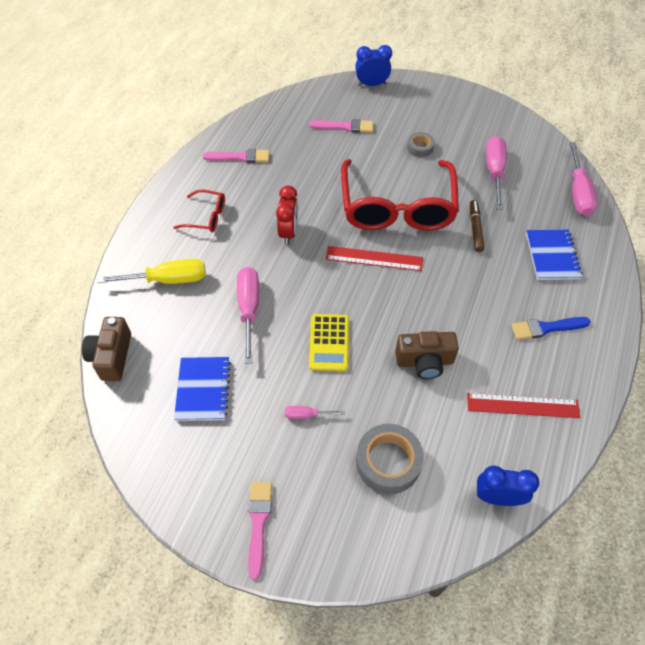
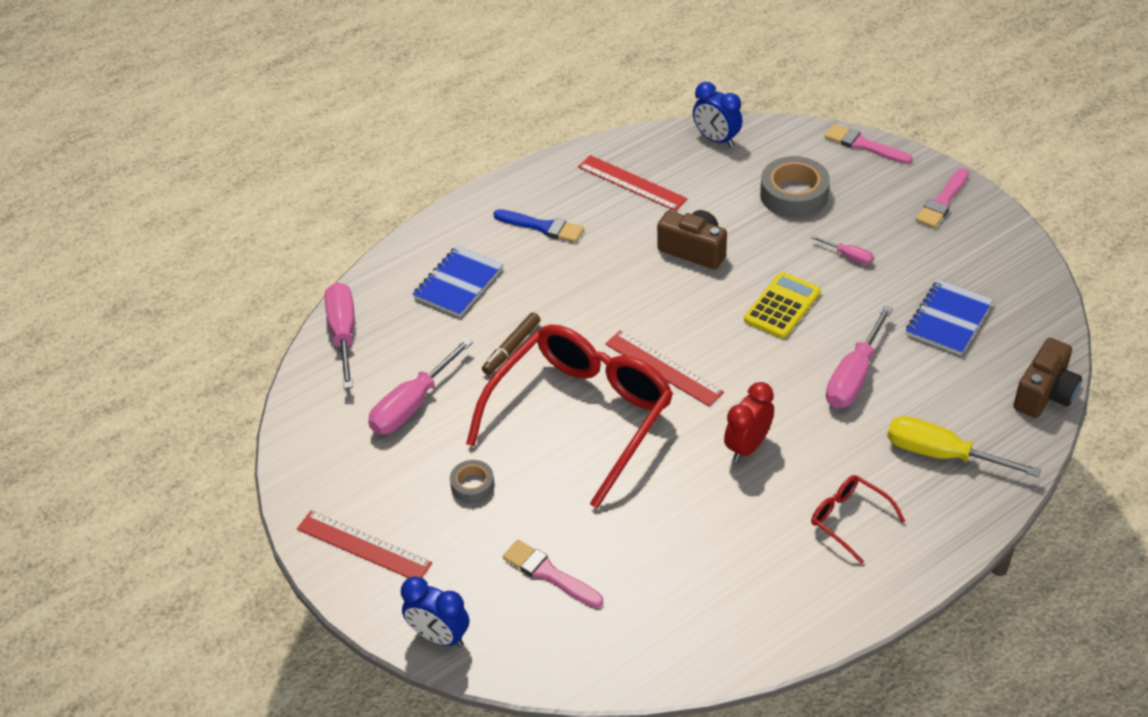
camera: 145 degrees left, 10 degrees down
(240, 157) = (746, 597): pink brush -> pink brush (864, 145)
(443, 101) = (363, 546): none -> red ruler
(578, 192) = (343, 334): pink screwdriver -> pink screwdriver turned 45 degrees counterclockwise

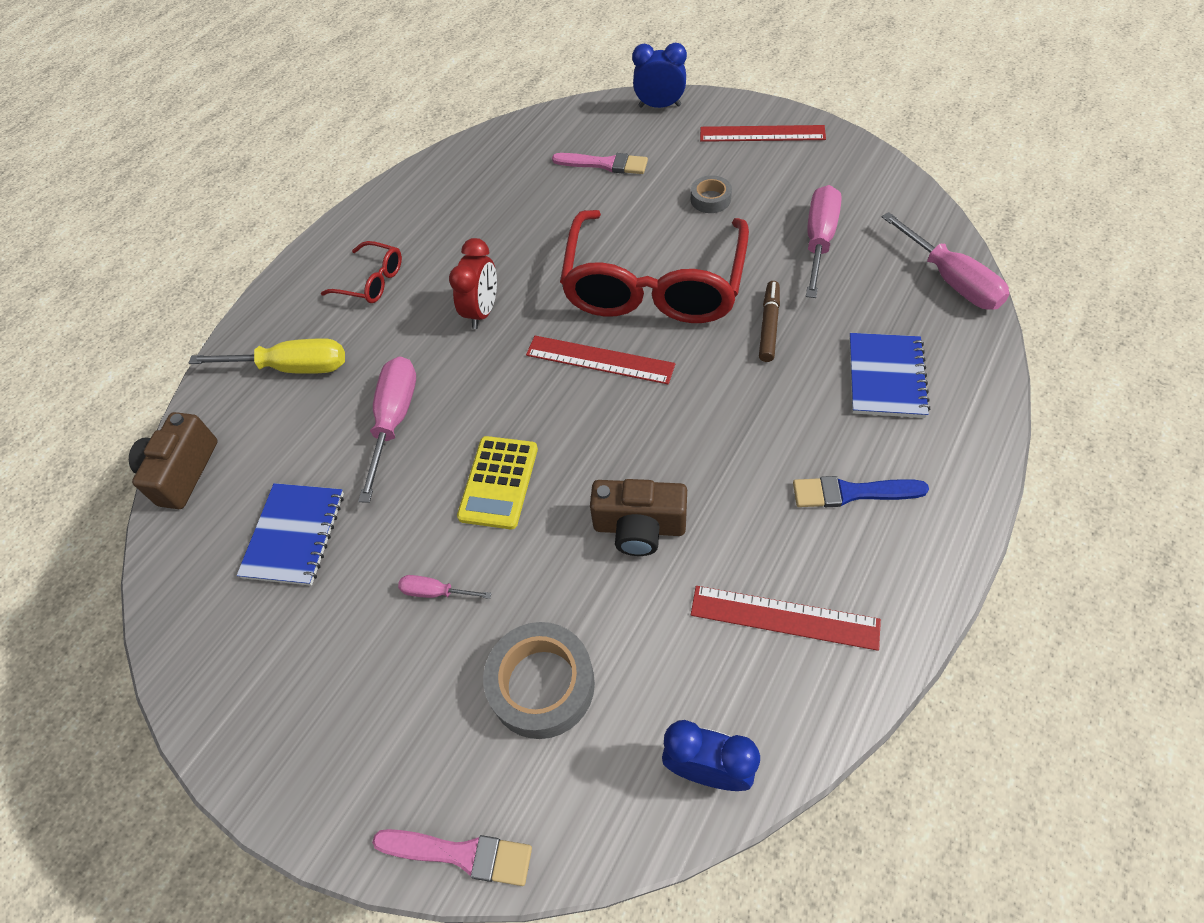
camera: 160 degrees right, 10 degrees up
(942, 201) = (316, 757): pink brush -> none

